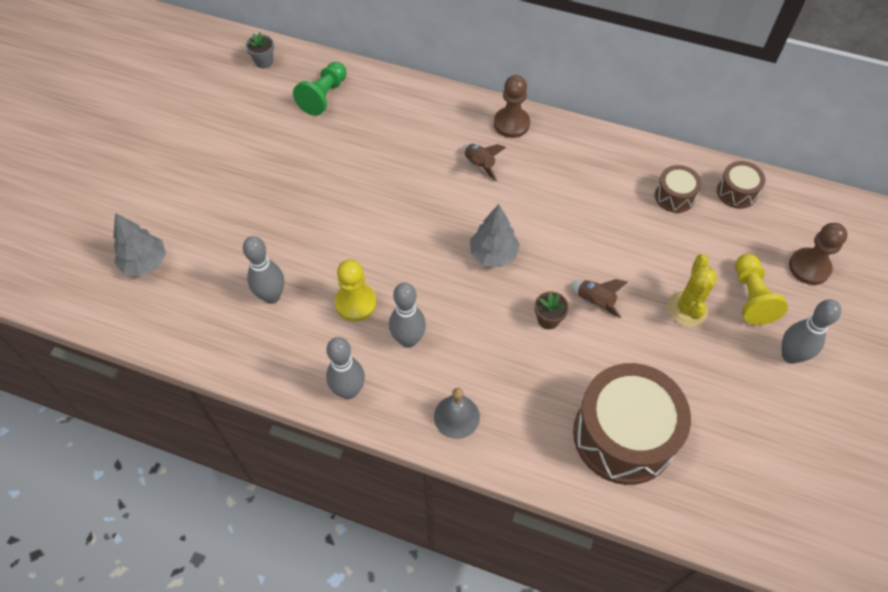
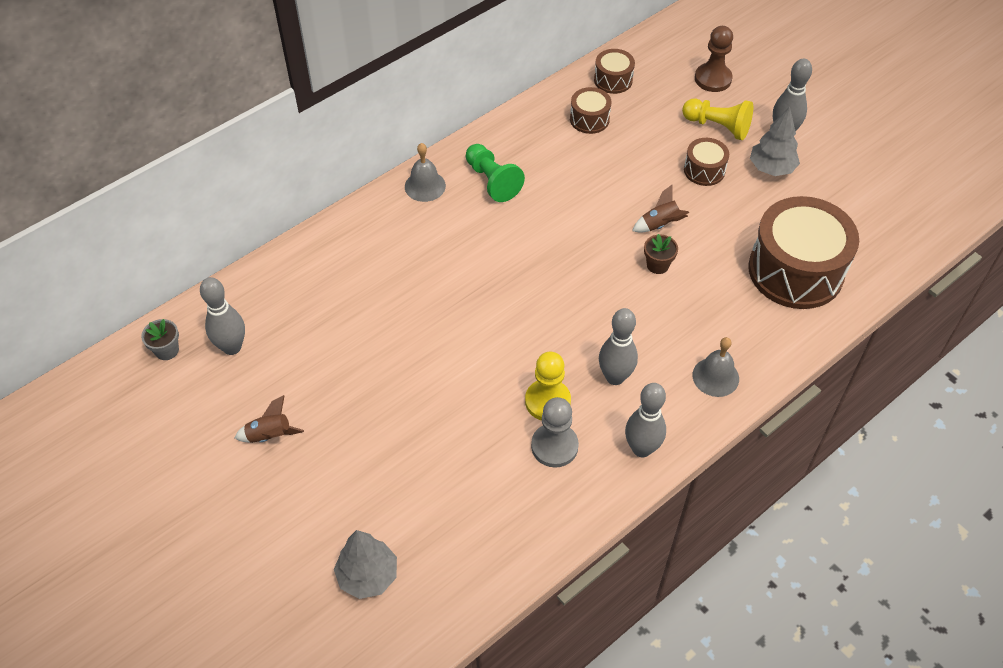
camera: 60 degrees left, 5 degrees down
(271, 296) = (492, 470): grey bowling pin -> grey bowling pin (232, 347)
(316, 327) = (554, 446): none -> grey pawn
(324, 96) = (265, 317): green pawn -> green pawn (492, 181)
(480, 165) = (455, 232): brown rocket -> brown rocket (270, 435)
(493, 254) = (564, 270): grey tree -> grey tree (771, 168)
(511, 124) = (425, 186): brown pawn -> grey bell
(687, 309) = (704, 170): yellow cactus -> brown drum

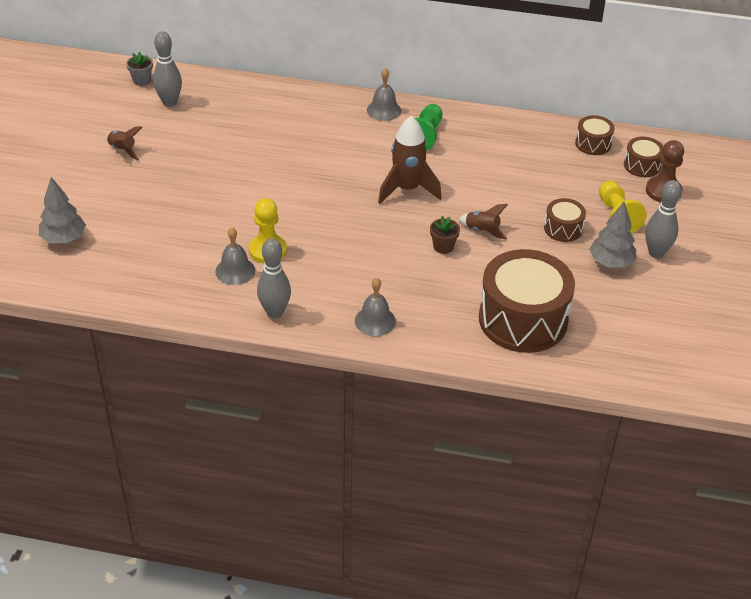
camera: 50 degrees right, 10 degrees down
(554, 446) = (235, 271): grey pawn -> grey bell
(556, 241) = (407, 189): none -> brown rocket
(589, 119) = (539, 151): brown drum -> brown drum (641, 165)
(615, 377) = (321, 272): grey bowling pin -> none

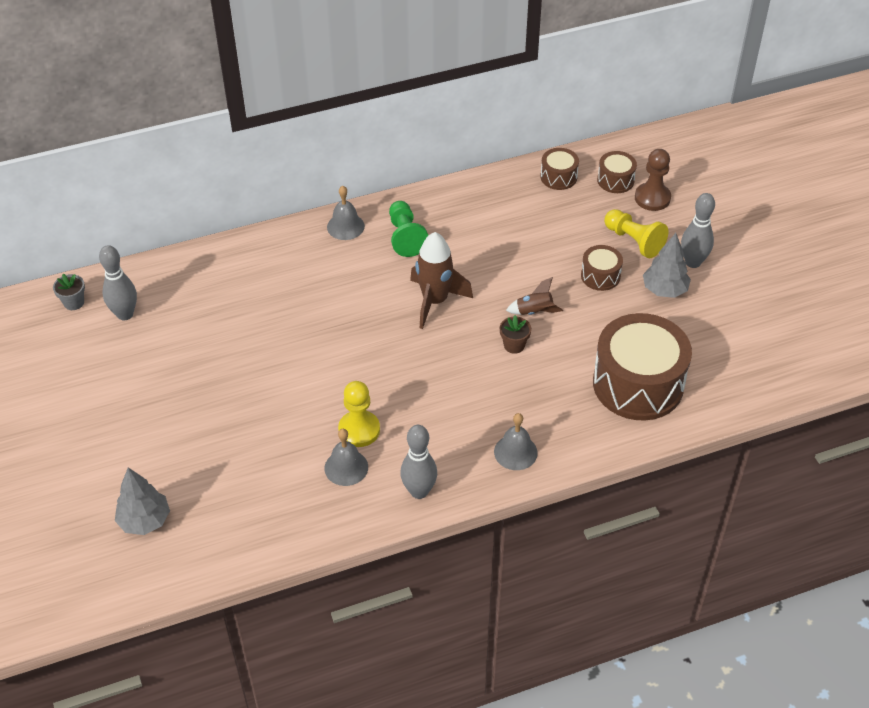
camera: 30 degrees left, 5 degrees up
(123, 150) = (121, 391): brown rocket -> none

